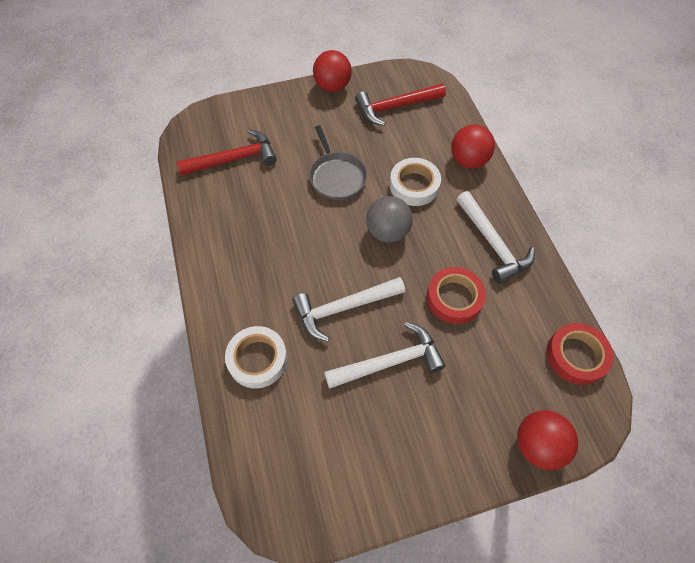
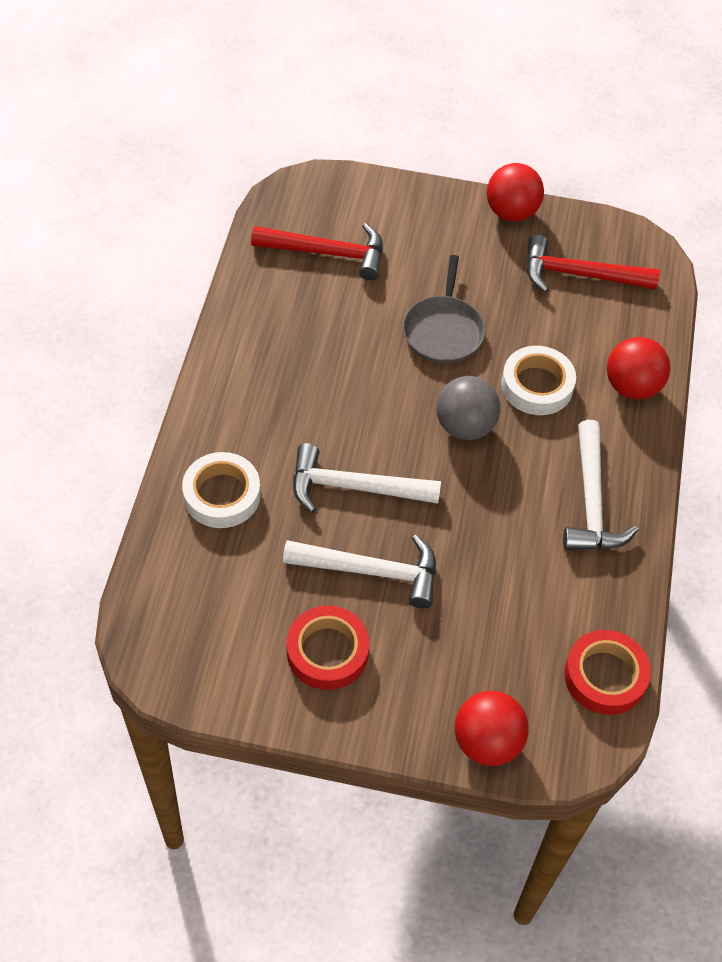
camera: 25 degrees right, 5 degrees down
(454, 298) = (497, 540): red tape -> red tape (327, 652)

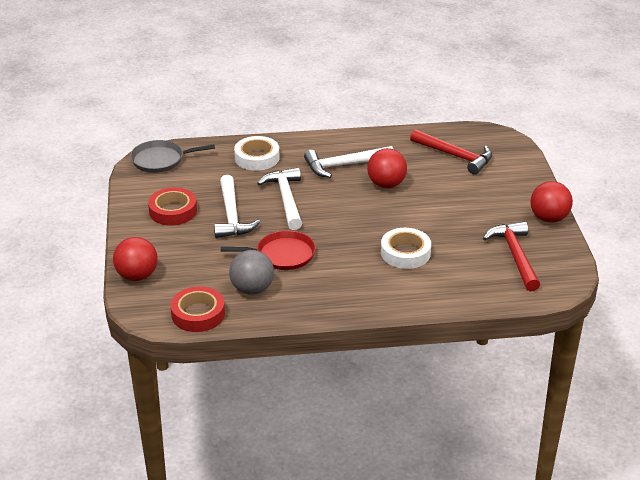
camera: 75 degrees right, 20 degrees down
(327, 253) = (455, 156): red hammer -> red hammer turned 45 degrees counterclockwise
(443, 331) = (425, 209): grey pan -> grey pan (160, 160)
(465, 426) = (355, 230): grey ball -> grey ball (252, 289)
(495, 531) = (282, 255): none -> red pan
(591, 501) = (326, 289): white hammer -> white hammer (344, 165)
(632, 386) = (431, 293): red ball -> red ball (386, 184)

